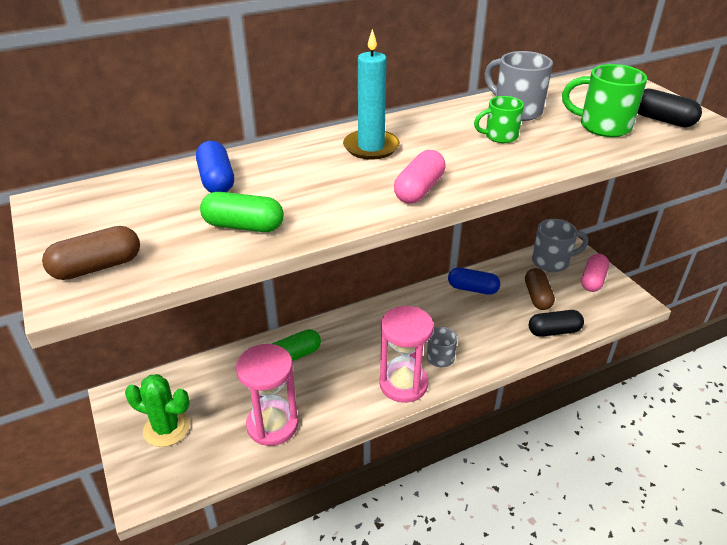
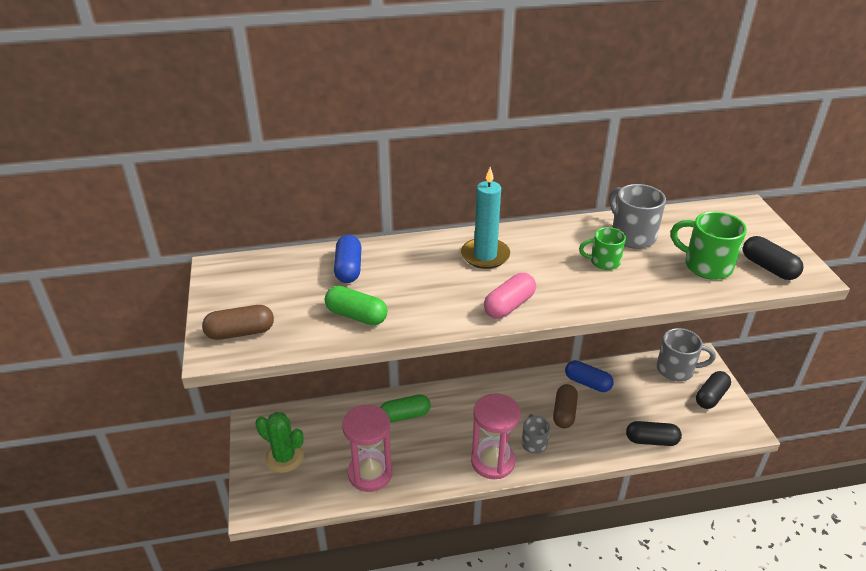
camera: 15 degrees right, 0 degrees up
(537, 296) = (648, 403): brown capsule -> brown capsule (564, 413)
(592, 280) = (711, 396): pink capsule -> black capsule

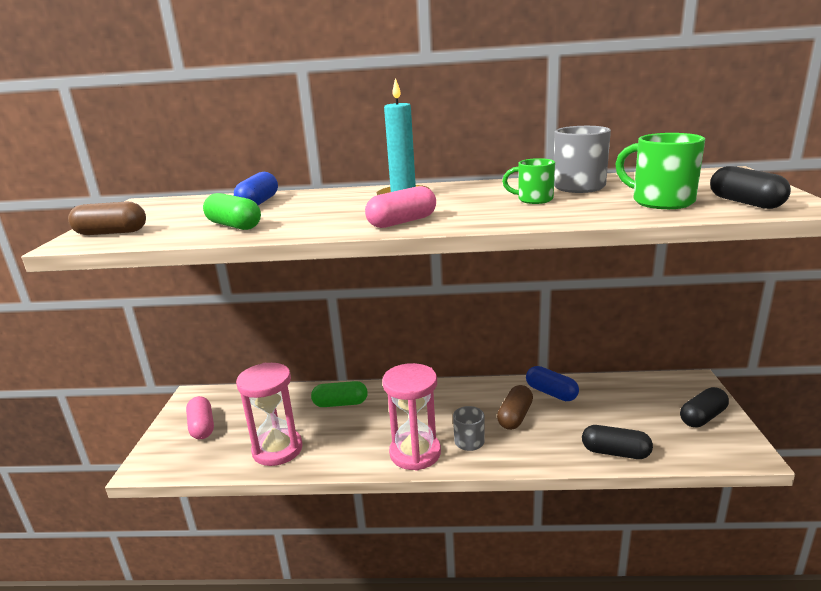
camera: 15 degrees right, 15 degrees down
(284, 457) = (202, 427): green cactus -> pink capsule
(676, 370) = (662, 389): grey mug -> none

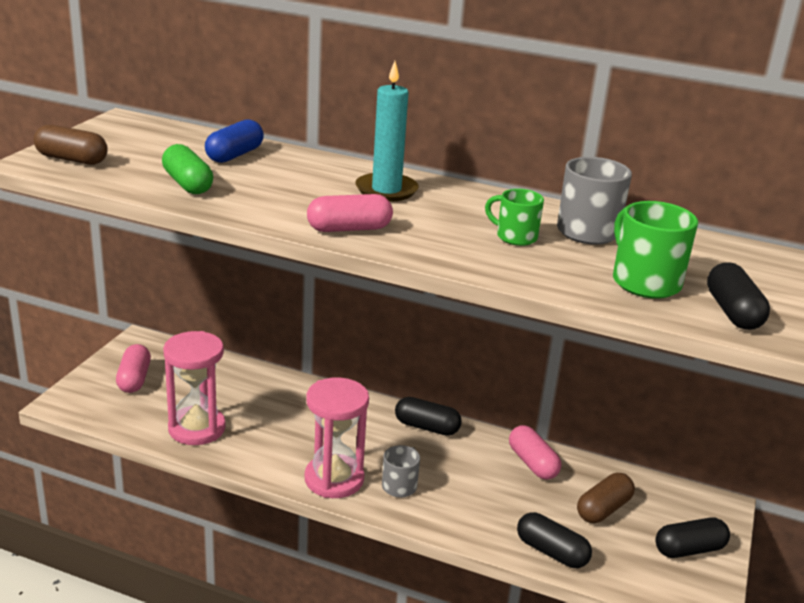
camera: 15 degrees right, 5 degrees up
(340, 403) = (288, 399): green capsule -> none
(458, 391) = (426, 427): none -> black capsule
(515, 416) = (469, 476): brown capsule -> brown capsule (603, 509)
(551, 393) = (532, 463): blue capsule -> pink capsule

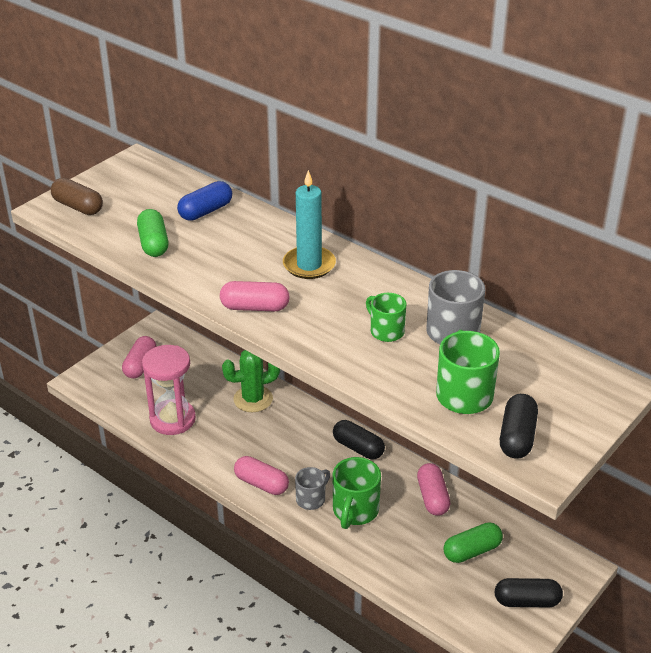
camera: 20 degrees right, 10 degrees up
(285, 396) = (253, 399): none -> green cactus
(334, 479) = (261, 484): pink hourglass -> pink capsule
(455, 490) = (355, 511): none -> green mug
(551, 552) = (407, 580): black capsule -> none
(603, 509) = (472, 551): brown capsule -> green capsule

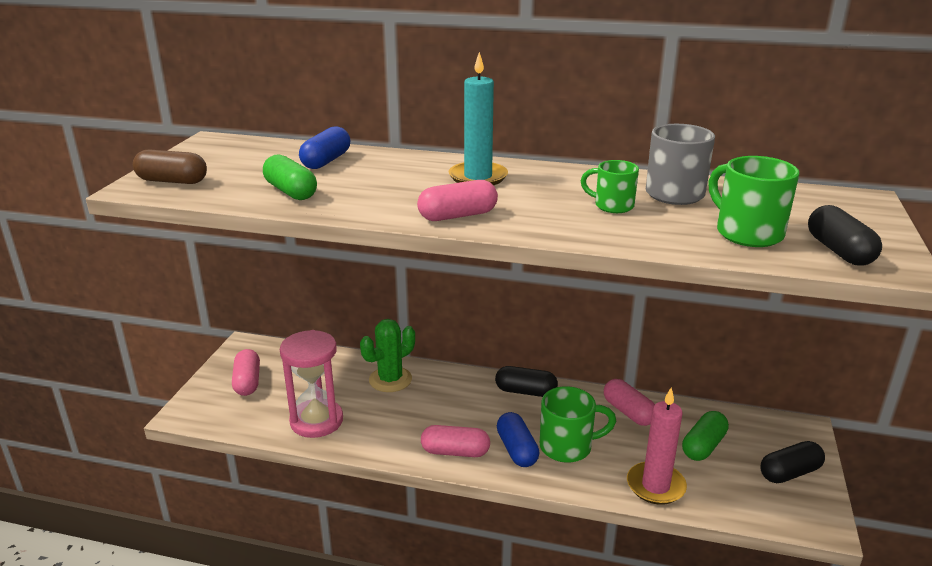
camera: 25 degrees left, 10 degrees down
(311, 499) = (517, 450): grey mug -> blue capsule
(355, 511) = (567, 447): green mug -> green mug turned 90 degrees counterclockwise
(400, 570) = (655, 486): none -> pink candle

